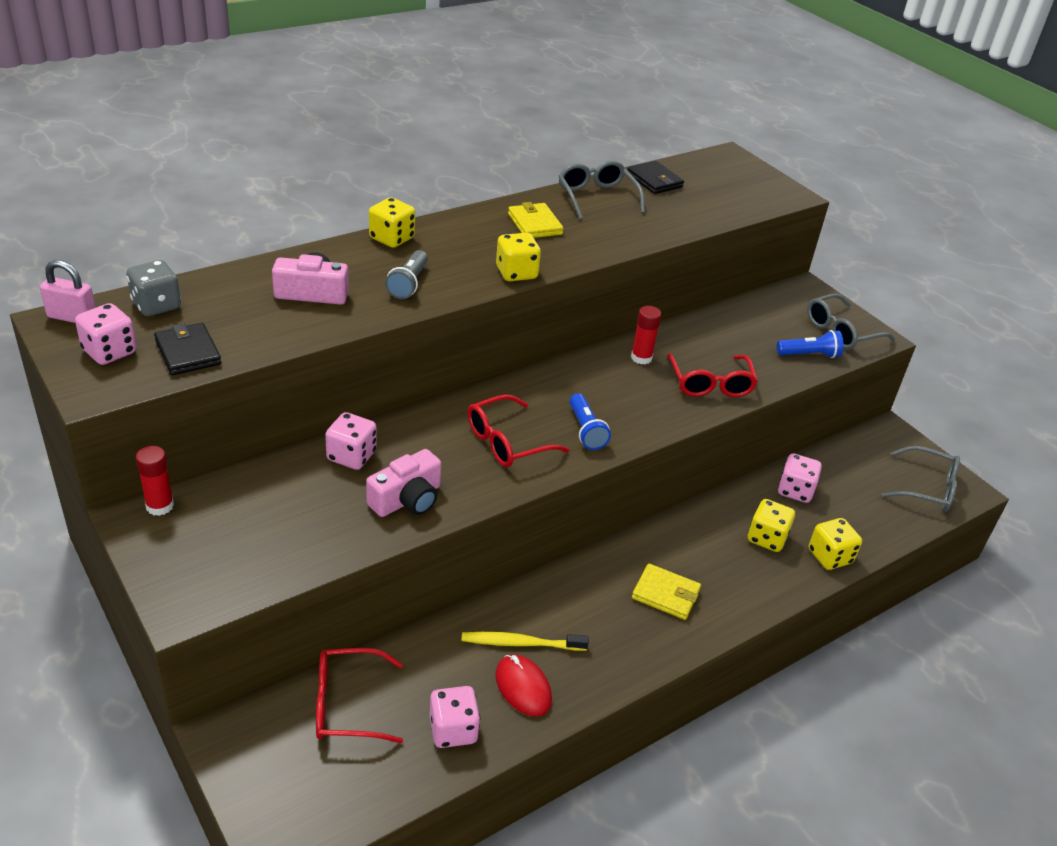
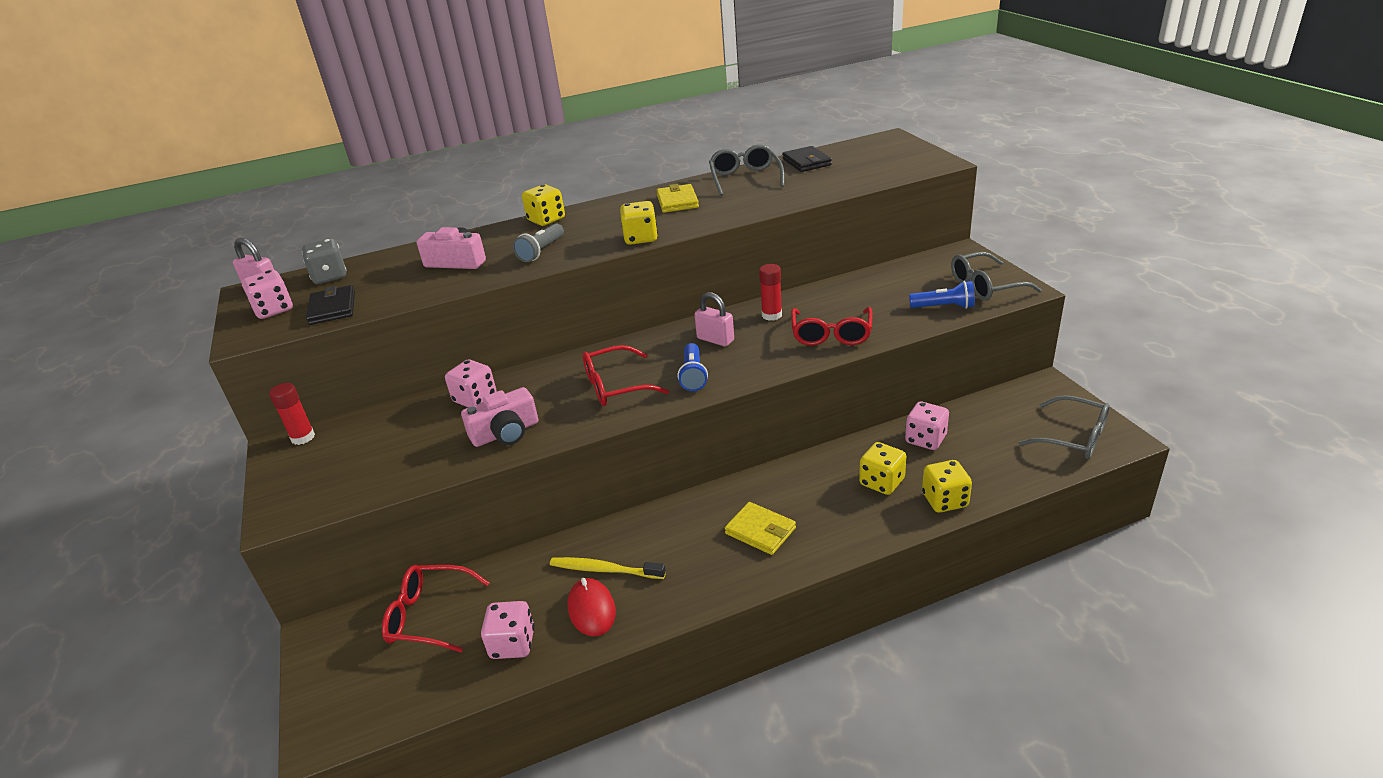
camera: 20 degrees right, 5 degrees down
(593, 386) = (715, 339): none -> pink padlock

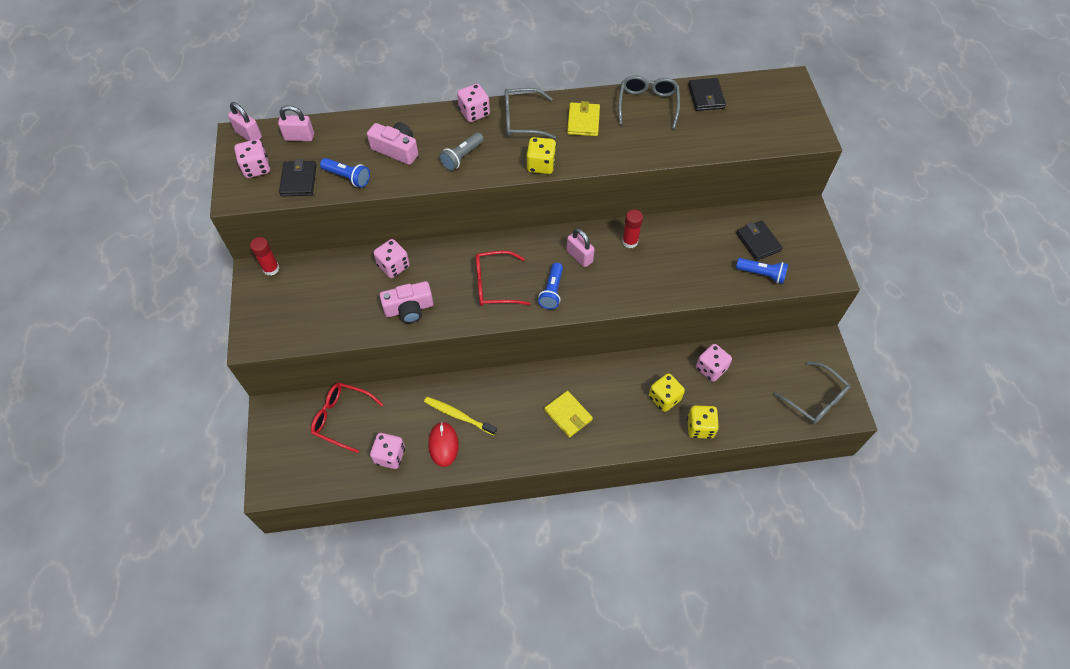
camera: 10 degrees right, 25 degrees up
(330, 276) = (299, 137): grey dice -> pink padlock
(398, 293) = (347, 177): none -> blue flashlight
(546, 220) = (474, 112): yellow dice -> pink dice
(831, 334) = (666, 278): red glasses -> none
(923, 284) = (758, 242): none -> black wallet
(986, 286) = (805, 260): grey glasses -> grey glasses (522, 120)

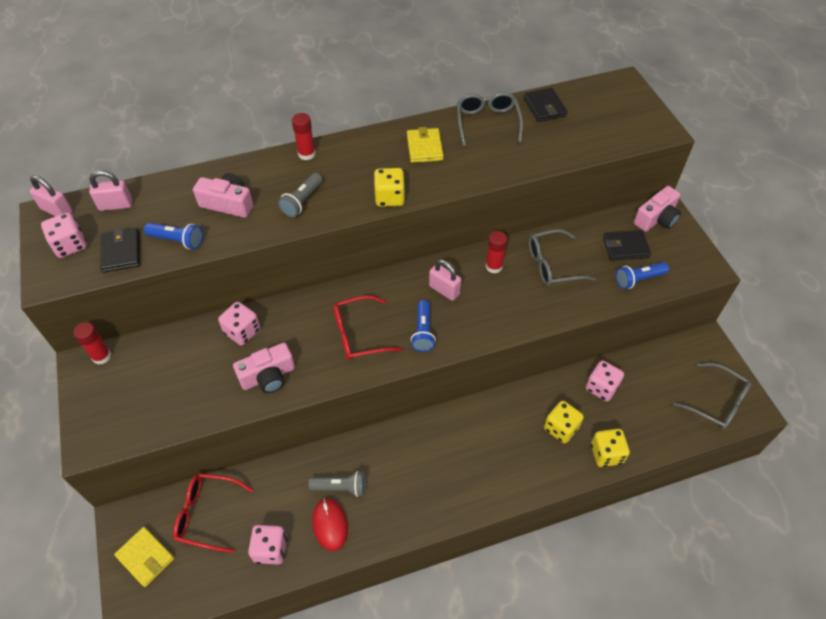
camera: 10 degrees left, 5 degrees down
(458, 416) = (341, 487): yellow toothbrush -> grey flashlight
(474, 112) = (306, 154): pink dice -> red glue stick
(522, 120) = (360, 155): grey glasses -> grey glasses (553, 265)
(568, 415) = (462, 465): yellow wallet -> yellow wallet (145, 557)
(758, 242) = (625, 247): black wallet -> black wallet turned 60 degrees counterclockwise
(762, 274) = (638, 279): blue flashlight -> blue flashlight turned 150 degrees clockwise
(796, 219) = (656, 218): none -> pink camera

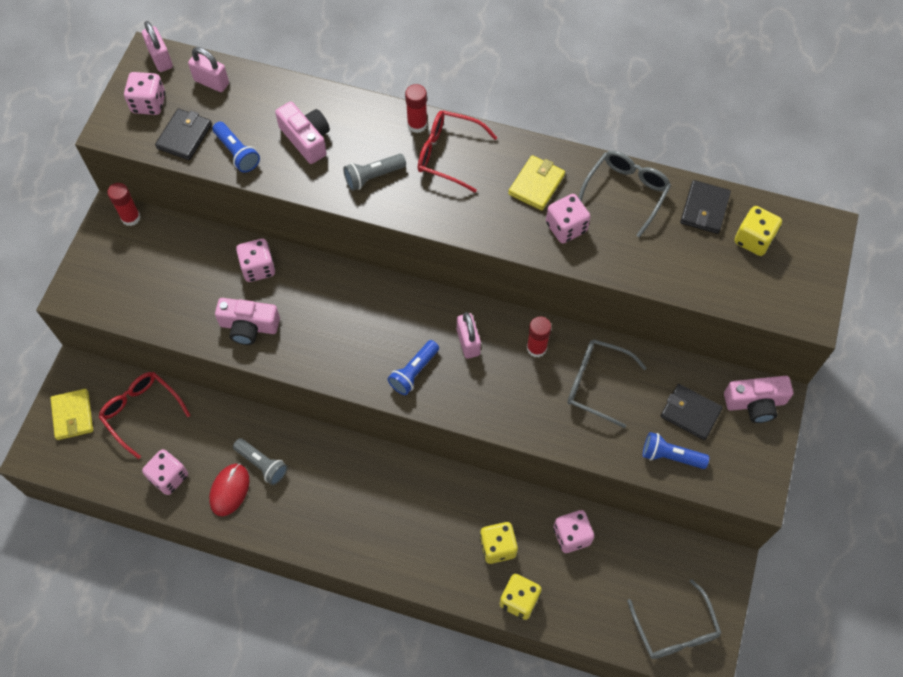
camera: 35 degrees right, 10 degrees up
(359, 334) = (355, 337): red glasses -> red glasses (449, 155)
(390, 198) = (456, 222): yellow dice -> yellow dice (753, 239)
(468, 162) = (566, 227): none -> pink dice

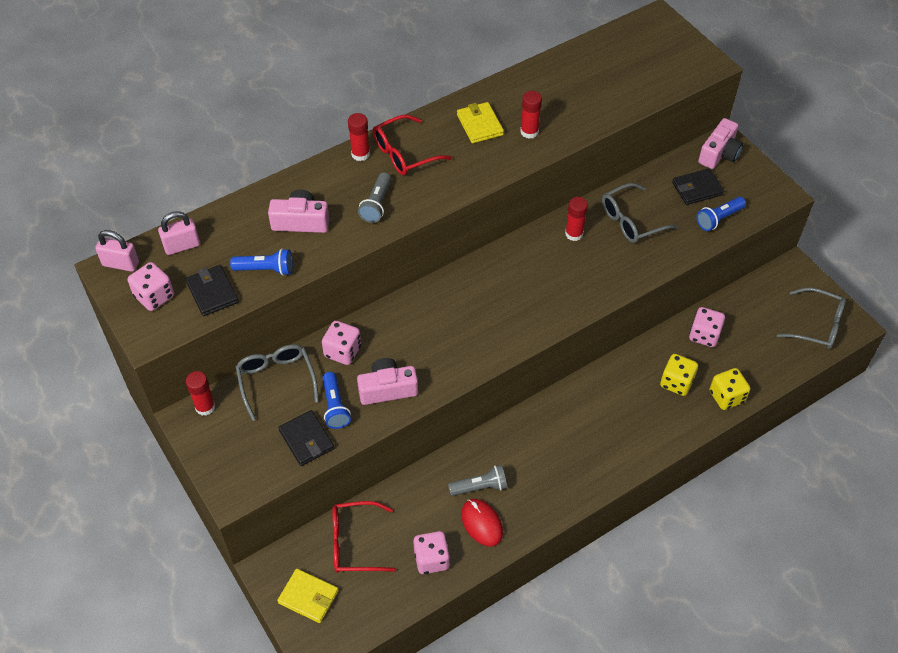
camera: 50 degrees left, 10 degrees down
(249, 326) = (387, 389): pink camera -> pink camera turned 150 degrees counterclockwise
(414, 372) = (526, 313): blue flashlight -> blue flashlight (335, 406)
(468, 342) = (532, 267): pink padlock -> none
(566, 227) = (529, 132): pink dice -> red glue stick
(625, 193) = (534, 87): grey glasses -> grey glasses (276, 381)
(704, 209) = (586, 59): black wallet -> black wallet (306, 440)
(753, 239) = (632, 53): yellow dice -> none

